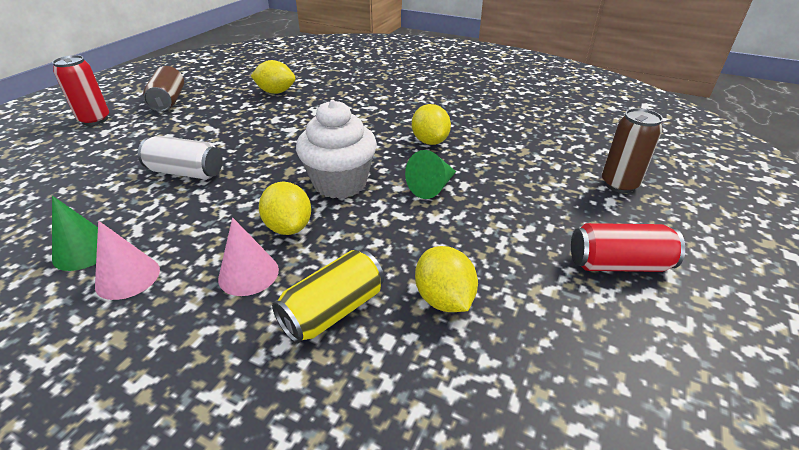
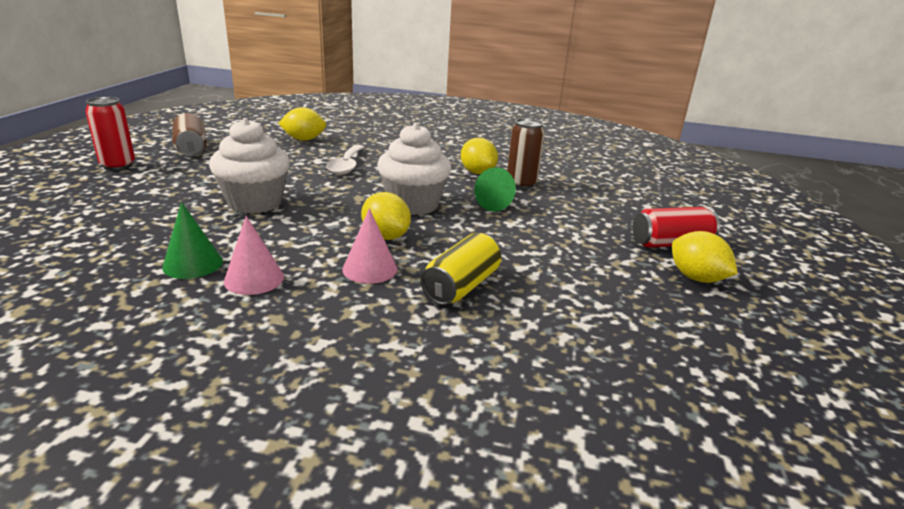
camera: 15 degrees left, 10 degrees down
(186, 172) = (255, 203): white can -> white cupcake
(299, 127) = (346, 165): none -> white spoon
(444, 299) = (548, 272): yellow lemon -> yellow lemon (696, 278)
(619, 184) = (649, 195): brown can -> brown can (521, 184)

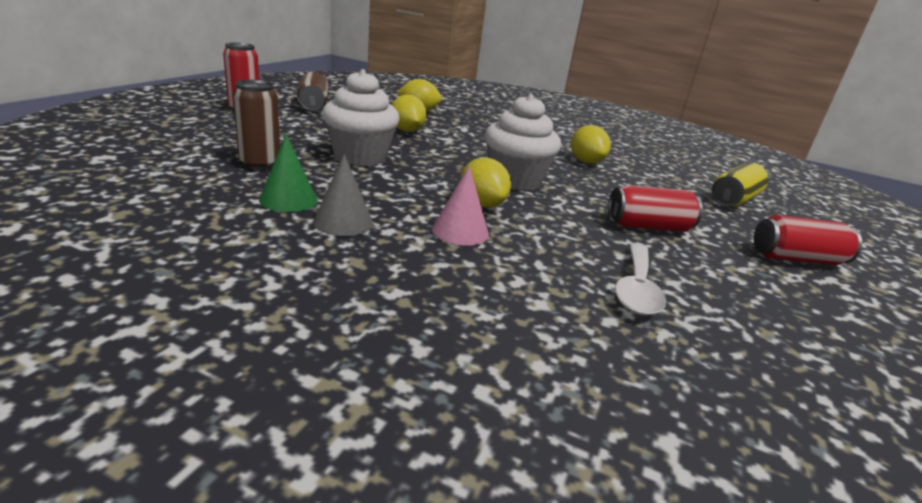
camera: 10 degrees right, 0 degrees up
(254, 279) = (343, 222): pink cone -> grey cone
(346, 165) = (454, 138): white spoon -> white spoon (636, 289)
(461, 286) = (554, 263): yellow can -> yellow can (733, 200)
(498, 203) = (604, 192): green cone -> none
(521, 184) = (631, 178): brown can -> brown can (260, 164)
(541, 233) = (648, 226): none -> red can
(696, 278) = (827, 299): yellow lemon -> yellow lemon (406, 131)

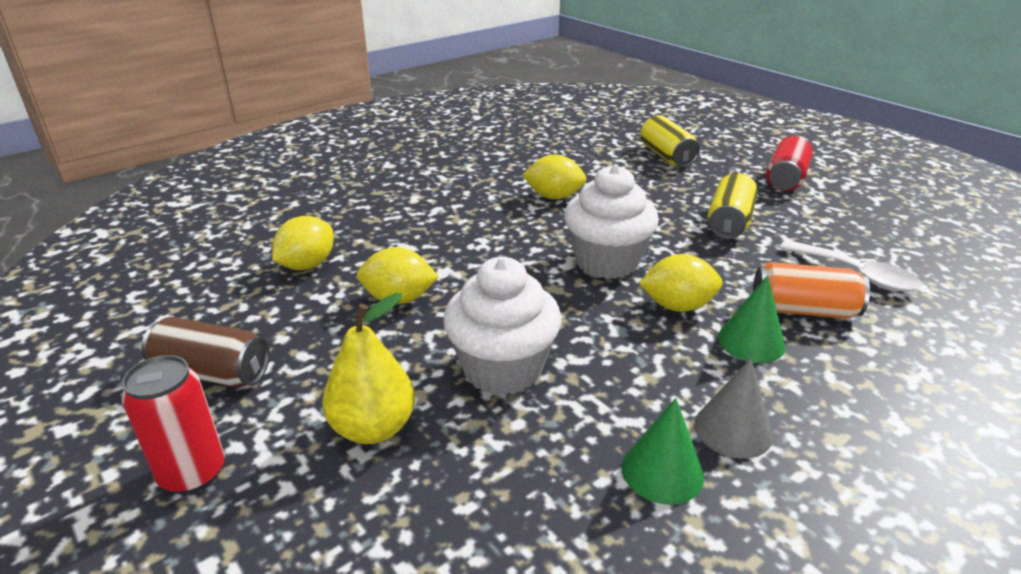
camera: 60 degrees left, 5 degrees up
(260, 164) = (514, 486): brown can -> none
(290, 134) = (373, 428): none -> yellow pear
(460, 231) = (751, 341): pink cone -> green cone
(533, 256) = (803, 310): none -> orange can
(648, 226) = (729, 222): red can -> yellow can

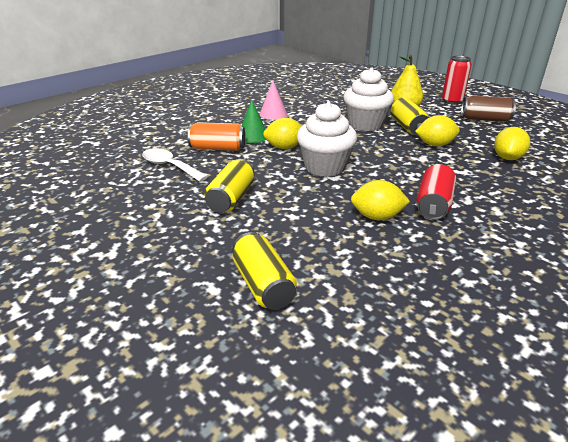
camera: 175 degrees right, 0 degrees up
(413, 354) = (407, 127): none -> yellow can
(662, 471) = (300, 106): green cone -> none
(733, 429) = (273, 114): grey cone -> pink cone
(786, 178) = (145, 252): red can -> red can (433, 204)

